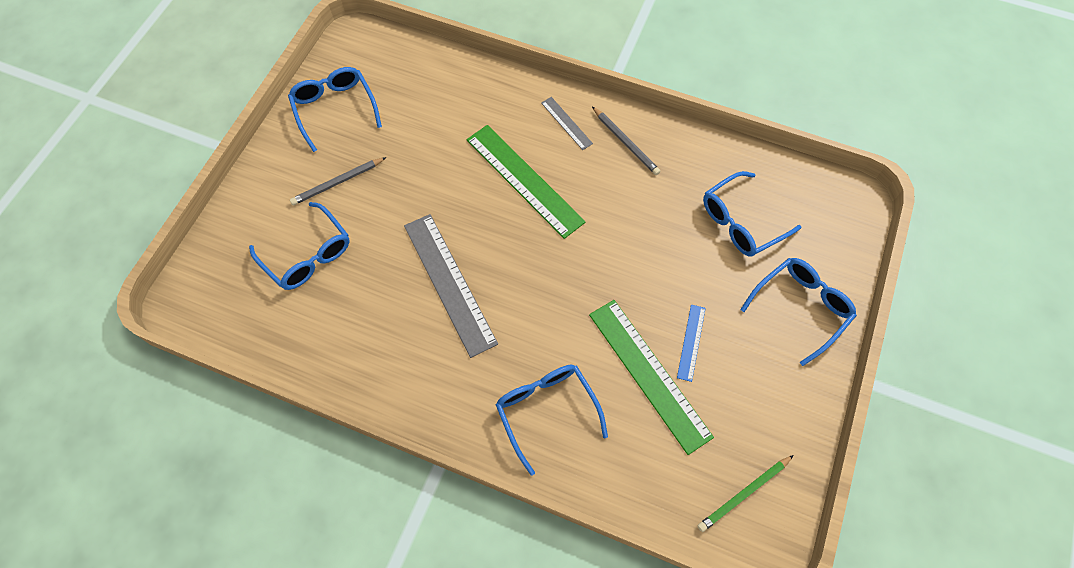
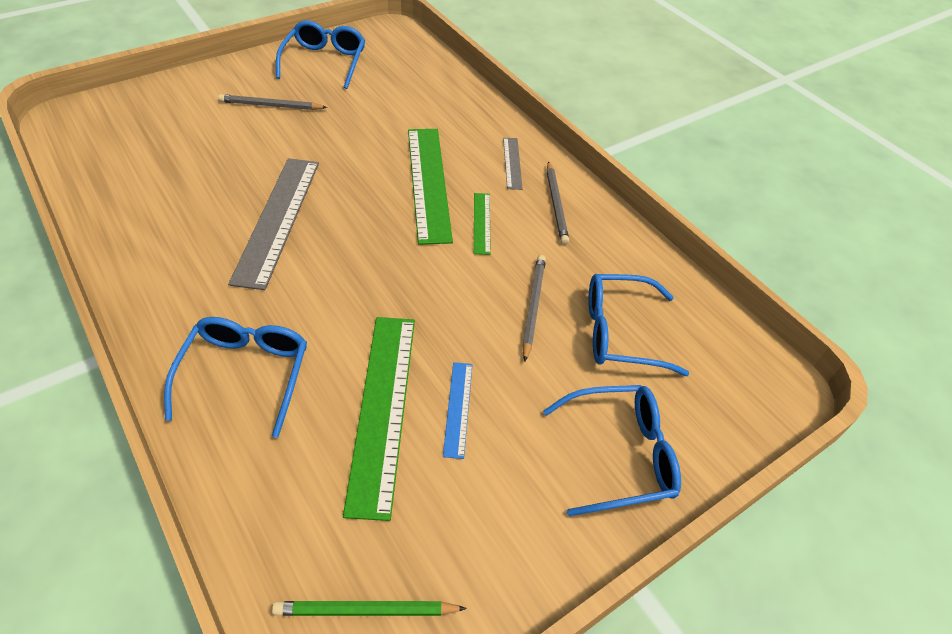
camera: 30 degrees right, 15 degrees down
(307, 254) = (190, 137): blue glasses -> none
(590, 192) = (482, 223): none -> green ruler
(676, 238) = (533, 306): none -> grey pencil
(691, 342) = (458, 408): blue ruler -> blue ruler turned 45 degrees counterclockwise

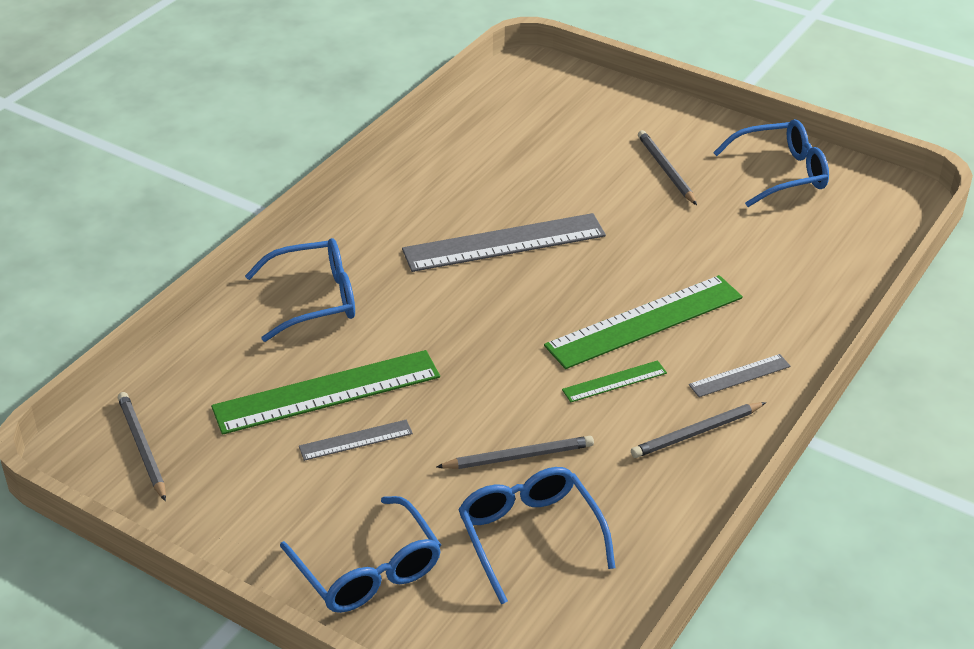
camera: 70 degrees right, 10 degrees down
(366, 610) = (142, 447): green pencil -> grey pencil
(458, 408) = (356, 440): blue ruler -> grey ruler

